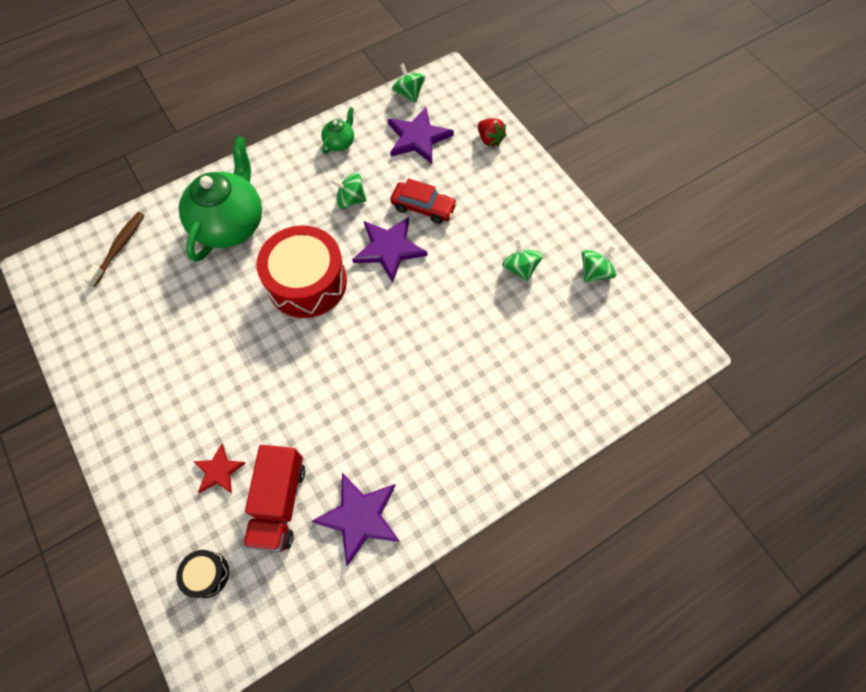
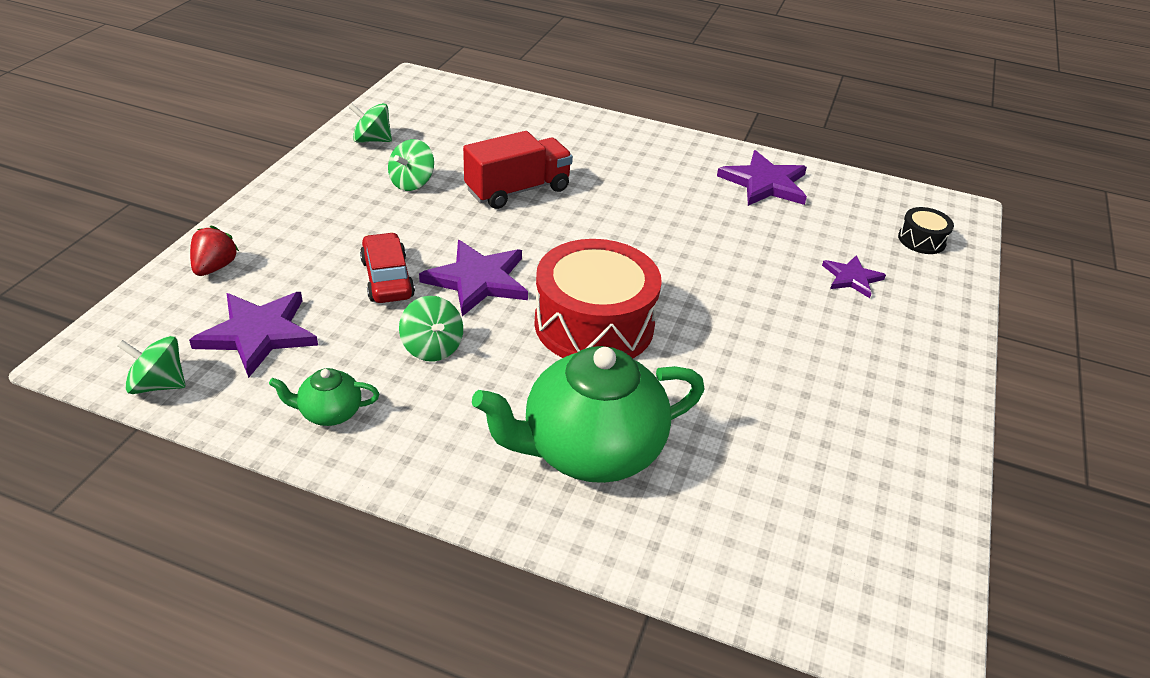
camera: 130 degrees left, 25 degrees down
(119, 247) = (764, 560): brown toothbrush -> none
(219, 471) = (852, 278): red star -> purple star
(279, 503) = (819, 229): red truck -> red truck (518, 190)
(409, 94) = (158, 384): green spinning top -> green spinning top turned 75 degrees clockwise

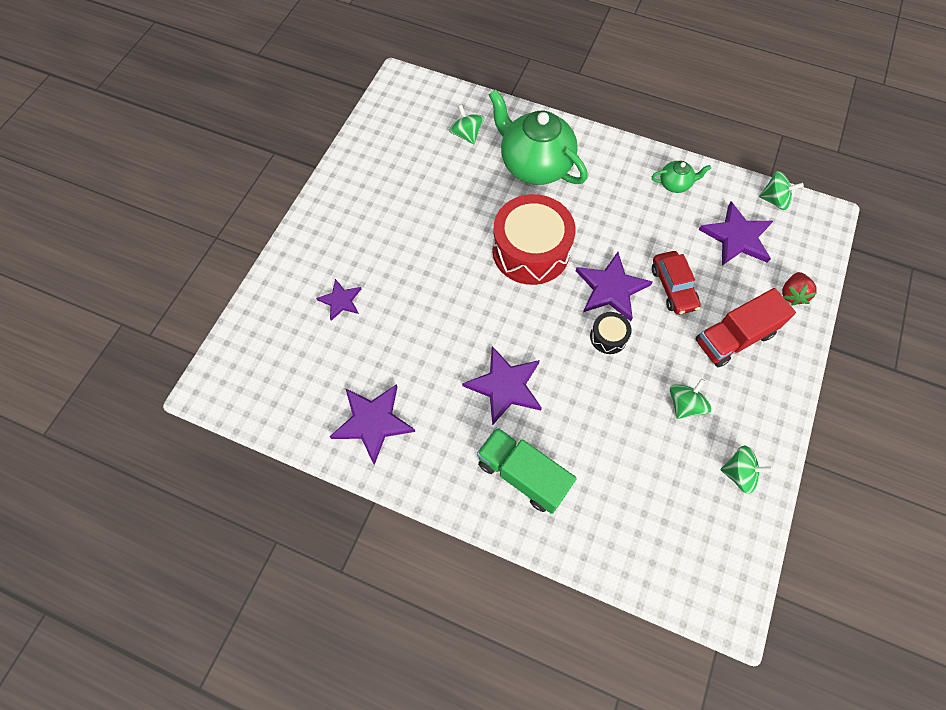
camera: 175 degrees left, 25 degrees up
(432, 347) = (630, 229): green spinning top -> green spinning top (467, 135)
(518, 190) = (593, 398): red truck -> red truck (734, 338)
(590, 450) = (534, 165): green teapot -> green teapot turned 120 degrees counterclockwise
(598, 147) = (522, 475): none -> green truck
(622, 202) = (505, 386): none -> purple star
(921, 240) = (265, 347): black drum -> black drum (608, 337)

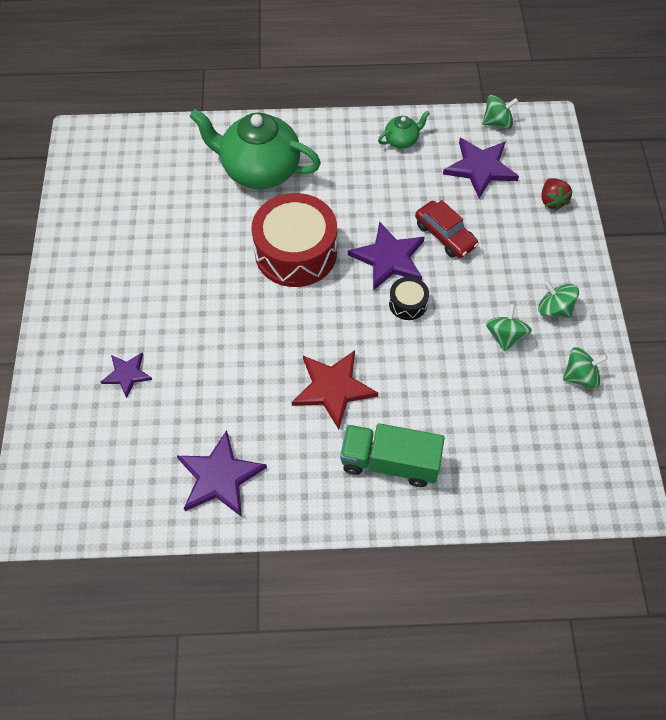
camera: 25 degrees left, 5 degrees down
(467, 135) = (177, 165): green spinning top -> green spinning top (554, 309)
(505, 386) = (333, 388): purple star -> red star
(734, 338) = (520, 259): red truck -> none

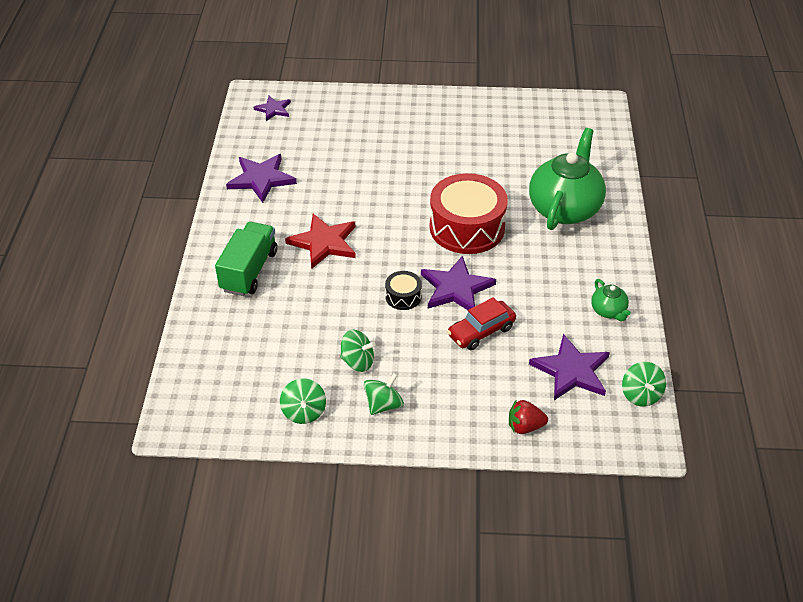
camera: 95 degrees right, 15 degrees down
(127, 374) = (357, 134): purple star -> purple star (273, 109)

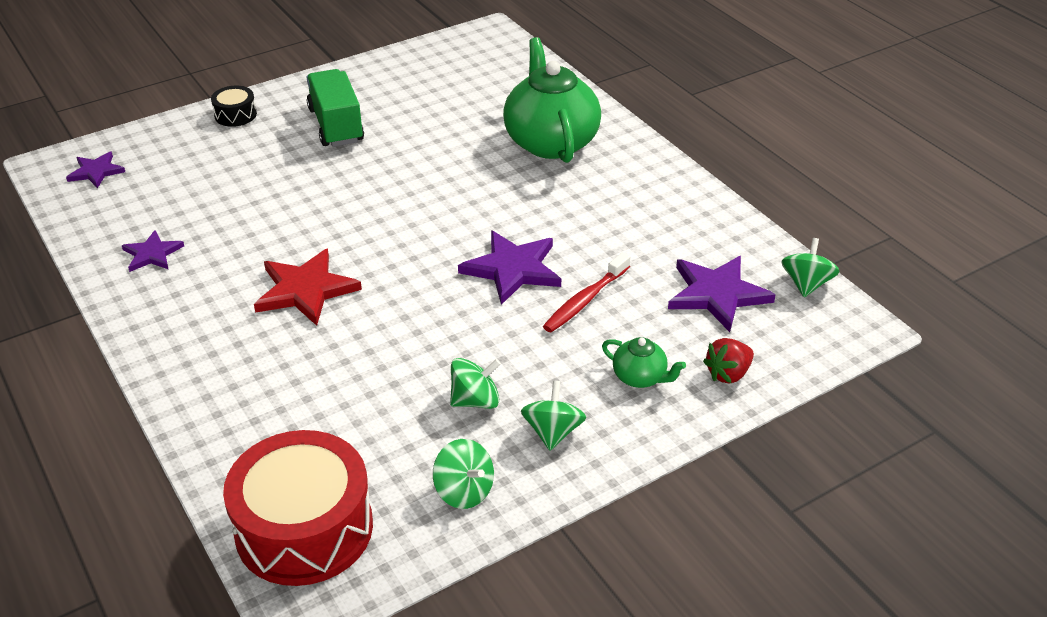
camera: 35 degrees left, 5 degrees down
(249, 271) = (235, 364): green truck -> green truck (336, 125)
(261, 179) = (152, 254): purple star -> purple star, size x0.59
(403, 296) = (460, 305): black drum -> black drum (235, 115)
(467, 227) = (463, 203): red drum -> red drum (304, 528)
(481, 331) = (585, 300): red car -> red toothbrush
(608, 311) = (694, 220): green teapot -> green teapot (640, 377)
(641, 395) = (806, 284): green spinning top -> green spinning top turned 120 degrees counterclockwise

